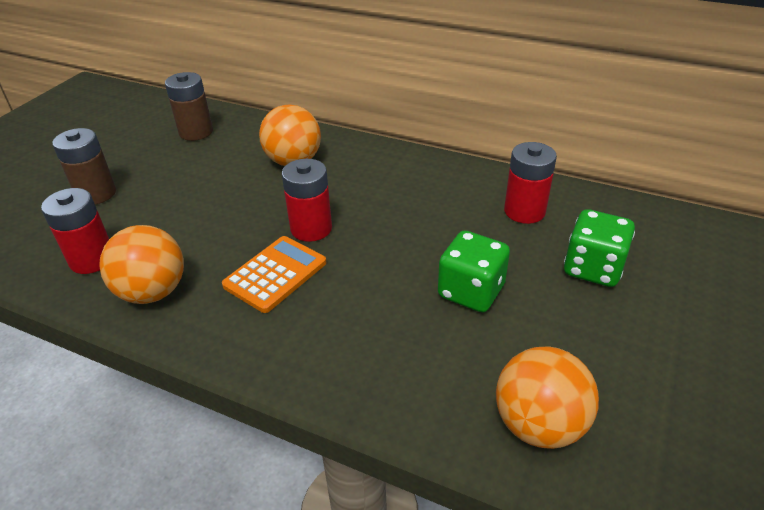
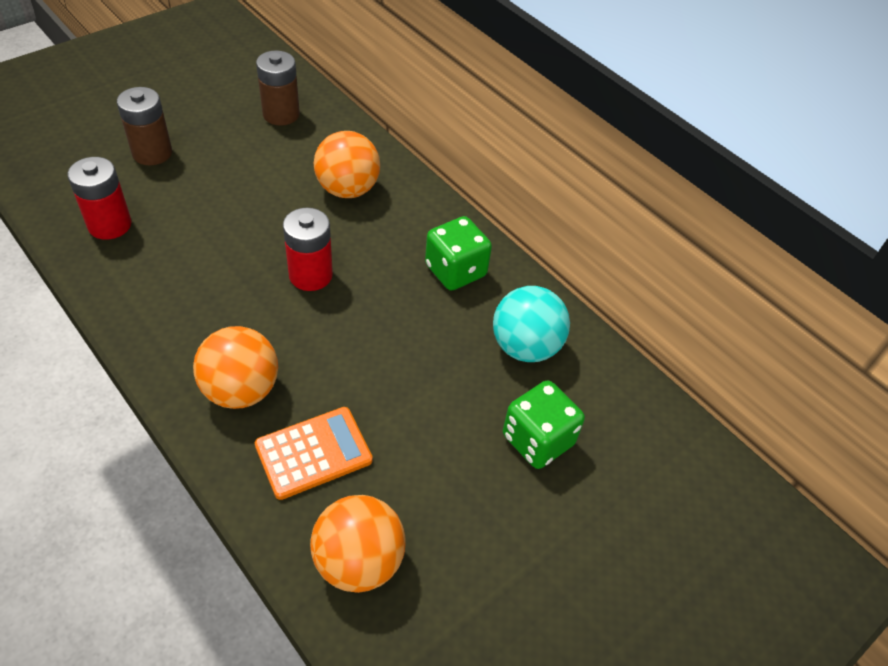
camera: 20 degrees right, 10 degrees up
(153, 292) = (138, 281): orange ball -> orange ball (241, 390)
(275, 274) = (247, 310): orange calculator -> orange calculator (313, 453)
(471, 291) = (403, 409): green dice -> green dice (455, 271)
(524, 211) = (525, 347): red battery -> turquoise ball

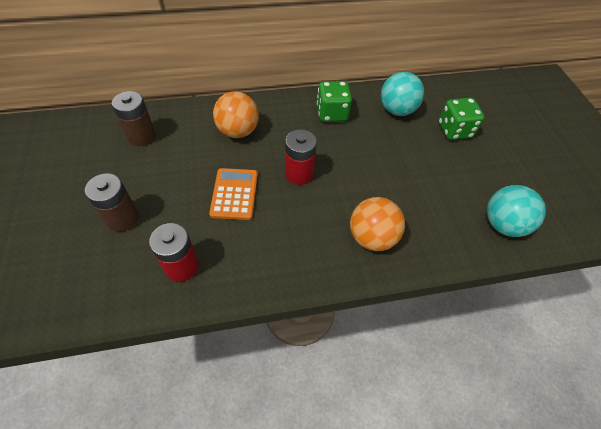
camera: 60 degrees left, 5 degrees up
(313, 453) = (430, 219): orange calculator -> orange calculator (234, 194)
(358, 561) = (503, 224): orange ball -> turquoise ball

